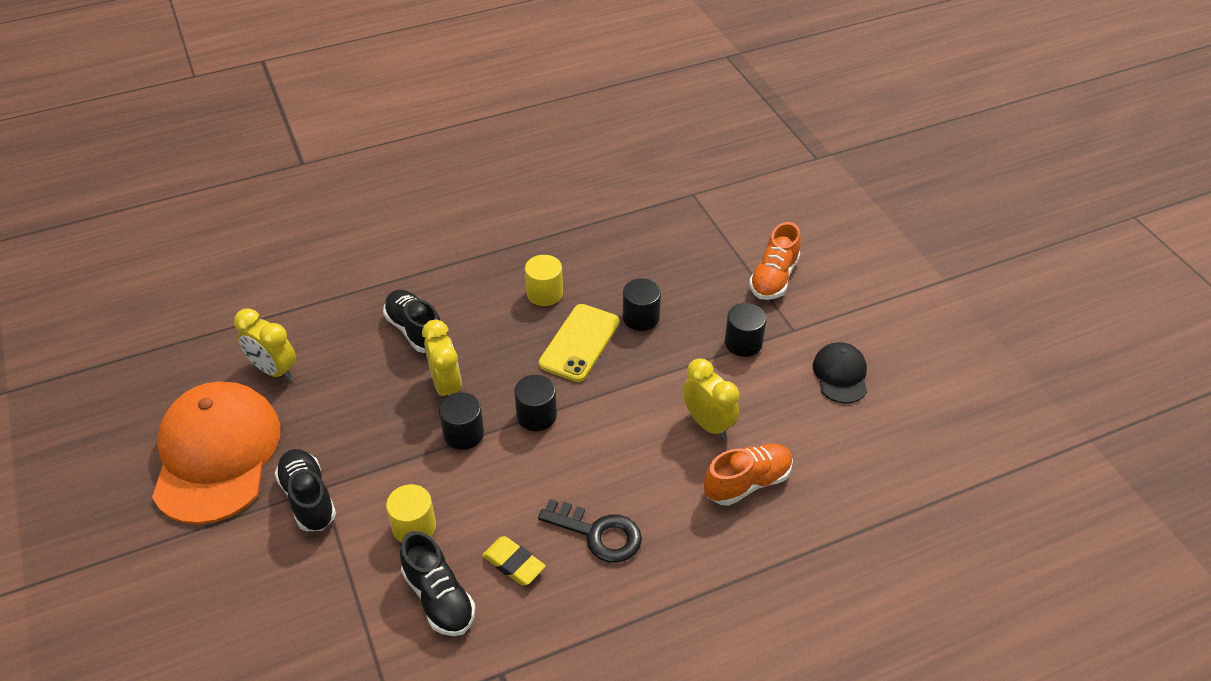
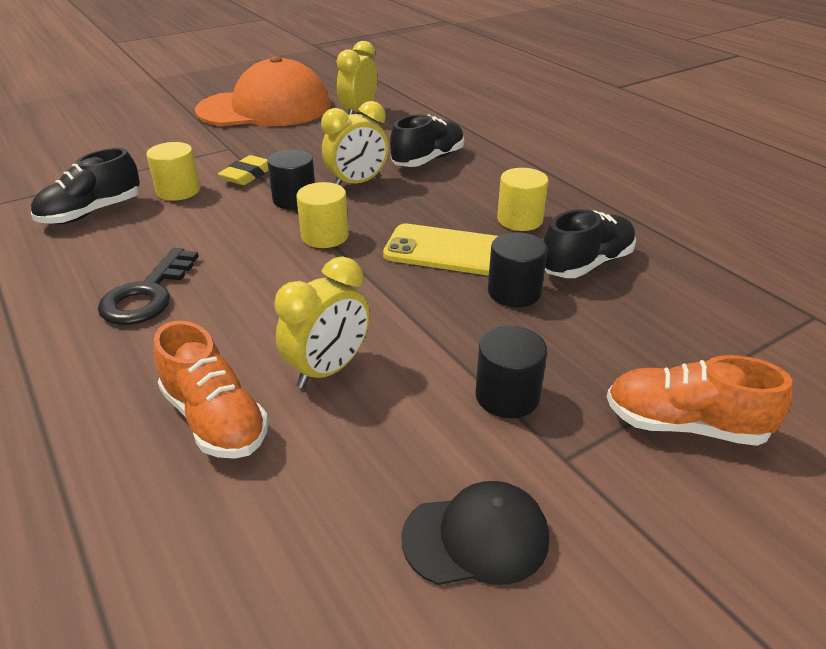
camera: 80 degrees right, 10 degrees down
(308, 498) = (217, 145): black shoe -> black shoe (586, 264)
(513, 563) = (120, 246): yellow eraser -> yellow eraser (247, 175)
(536, 415) = (325, 236): black cylinder -> yellow cylinder

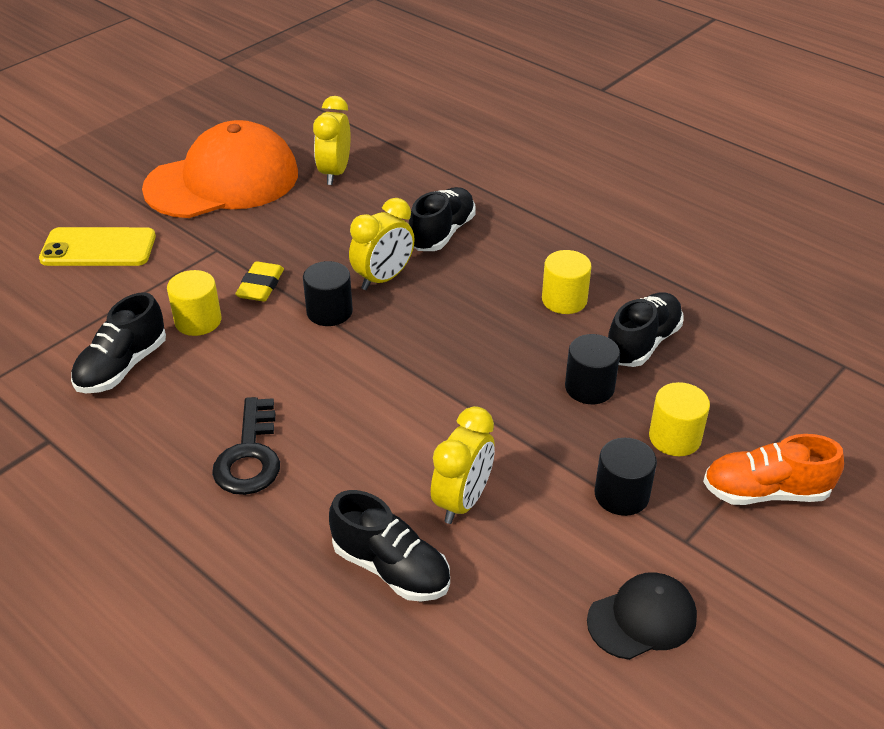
camera: 15 degrees left, 5 degrees up
(215, 419) = (391, 568): orange shoe -> black shoe
(325, 236) = (385, 354): yellow cylinder -> yellow cylinder (674, 437)
(448, 251) = (511, 351): yellow phone -> yellow phone (98, 248)

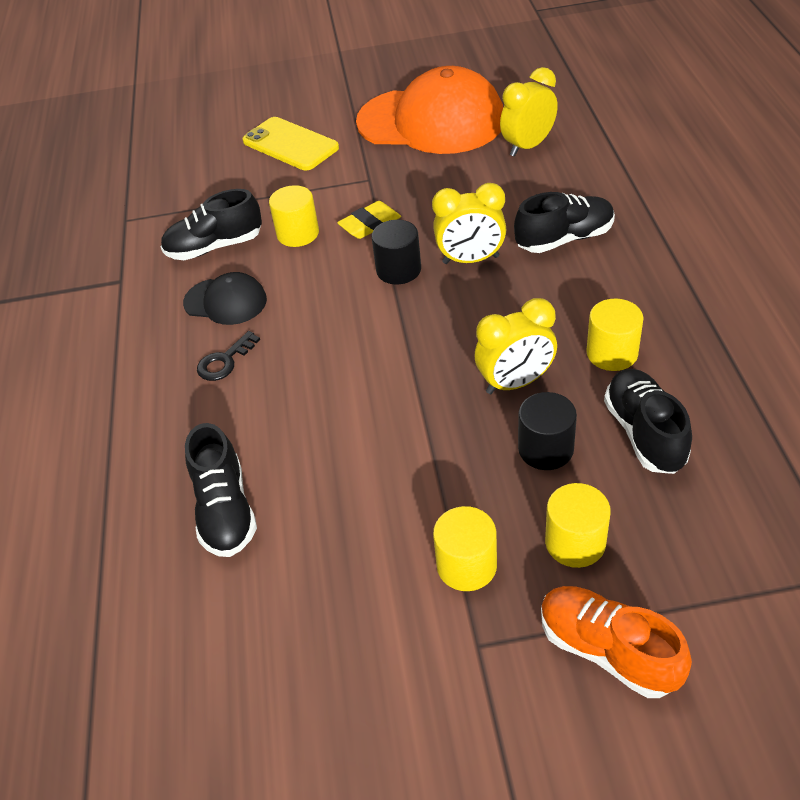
camera: 45 degrees right, 5 degrees up
(250, 456) = (224, 361): black key -> black key, size x0.62
(462, 501) = (332, 488): yellow clock -> yellow clock (515, 383)
(621, 495) = (466, 565): black cylinder -> yellow cylinder
(642, 343) = (644, 433): black shoe -> black shoe turned 90 degrees counterclockwise
(642, 618) = (363, 687): black cap -> black cap (225, 301)

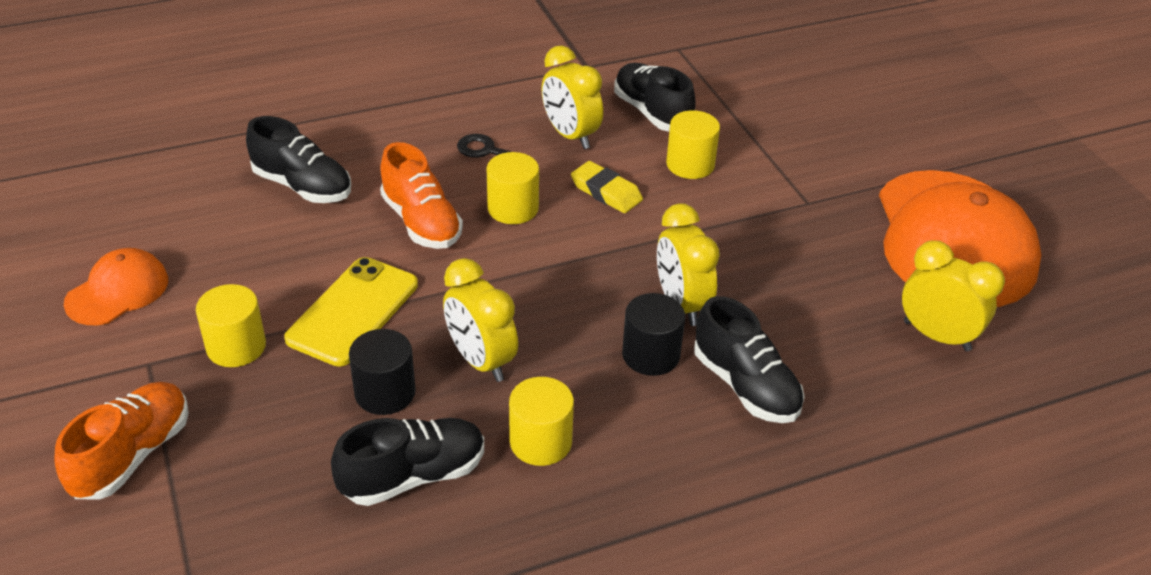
camera: 70 degrees right, 5 degrees down
(225, 301) = (570, 135): black cap -> yellow clock
(225, 510) = (303, 186): black shoe -> black shoe turned 120 degrees counterclockwise
(290, 145) = (851, 132): yellow phone -> yellow phone (353, 311)
(318, 414) = (421, 222): none -> orange shoe
(354, 686) = (117, 291): none -> orange cap
(370, 224) = (723, 215): yellow eraser -> yellow eraser (606, 192)
(398, 270) = (648, 248): black cylinder -> black cylinder (651, 355)
(575, 542) = (260, 424): yellow cylinder -> yellow cylinder (513, 208)

